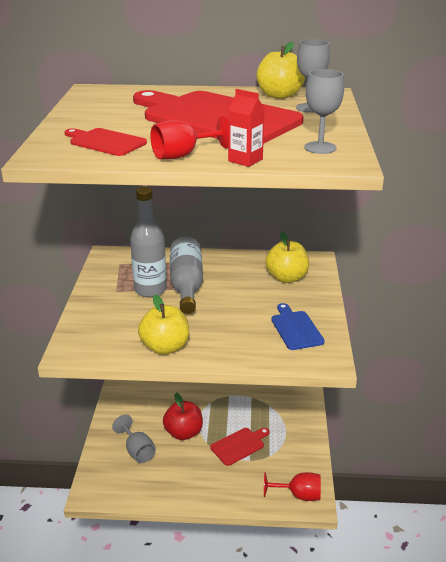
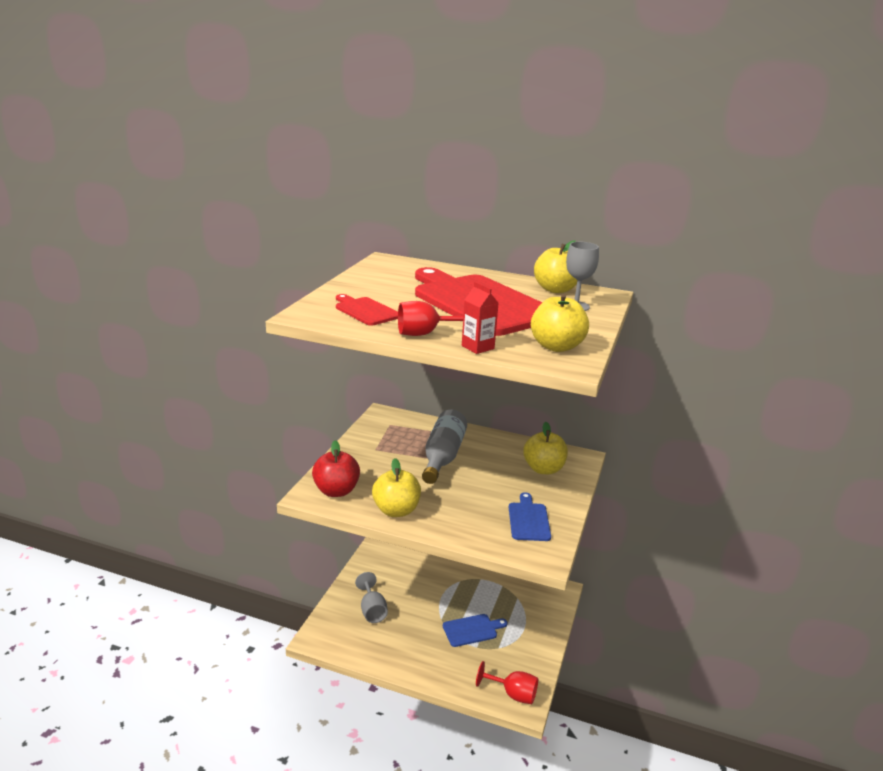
camera: 15 degrees right, 5 degrees down
(150, 290) = (407, 454): grey bottle -> none
(183, 433) = (422, 604): red apple -> red apple (336, 491)
(239, 445) = (472, 630): red cutting board -> blue cutting board
(320, 148) = (556, 347): grey goblet -> yellow apple

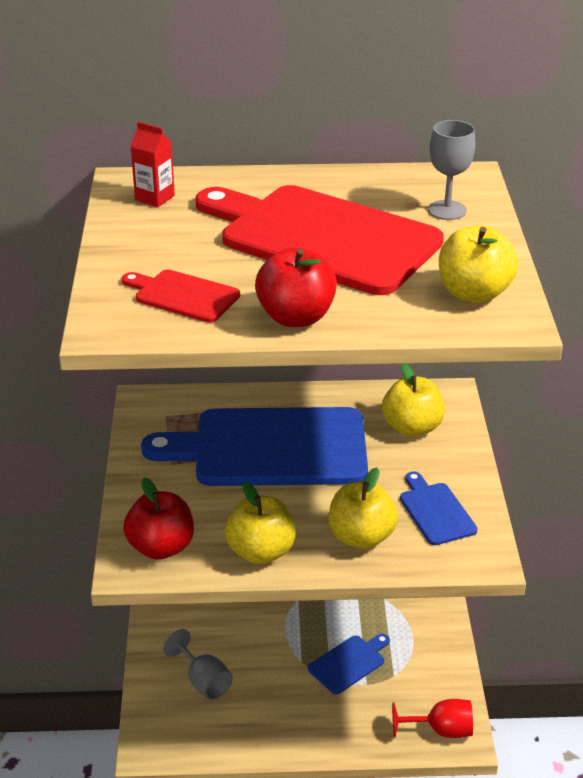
camera: 20 degrees left, 10 degrees up
(425, 334) = (296, 317): red goblet -> red apple
(443, 457) = (271, 448): grey bottle -> blue cutting board
(477, 347) = (380, 323): red carton -> red carton (155, 198)
(555, 289) = (400, 184): yellow apple -> yellow apple (361, 537)

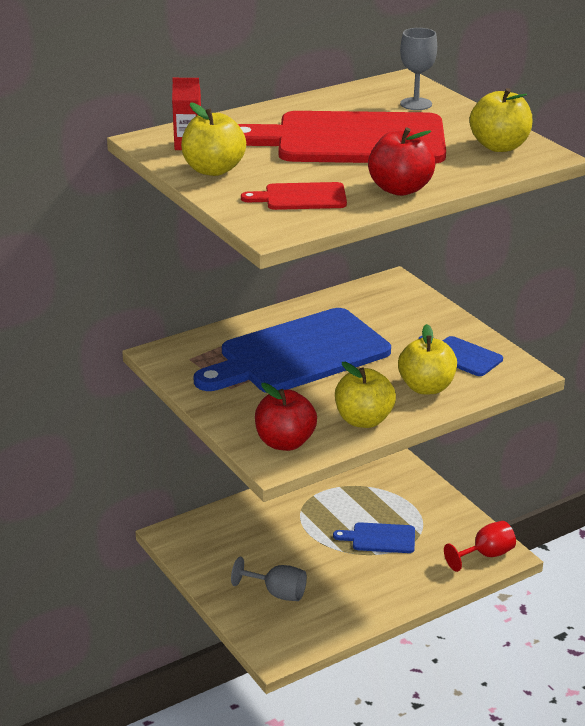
camera: 30 degrees left, 5 degrees down
(349, 663) = (380, 538): blue cutting board -> blue cutting board turned 105 degrees counterclockwise
(412, 427) = (389, 310): yellow apple -> yellow apple (213, 170)

